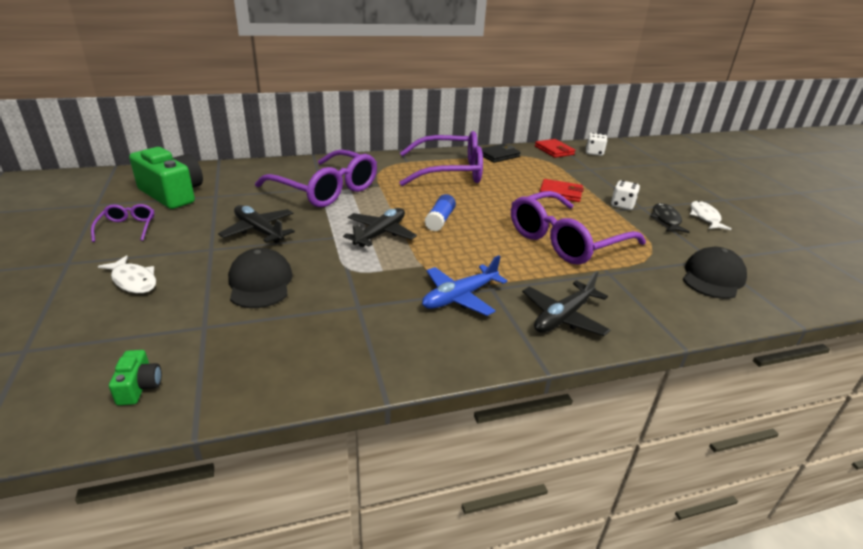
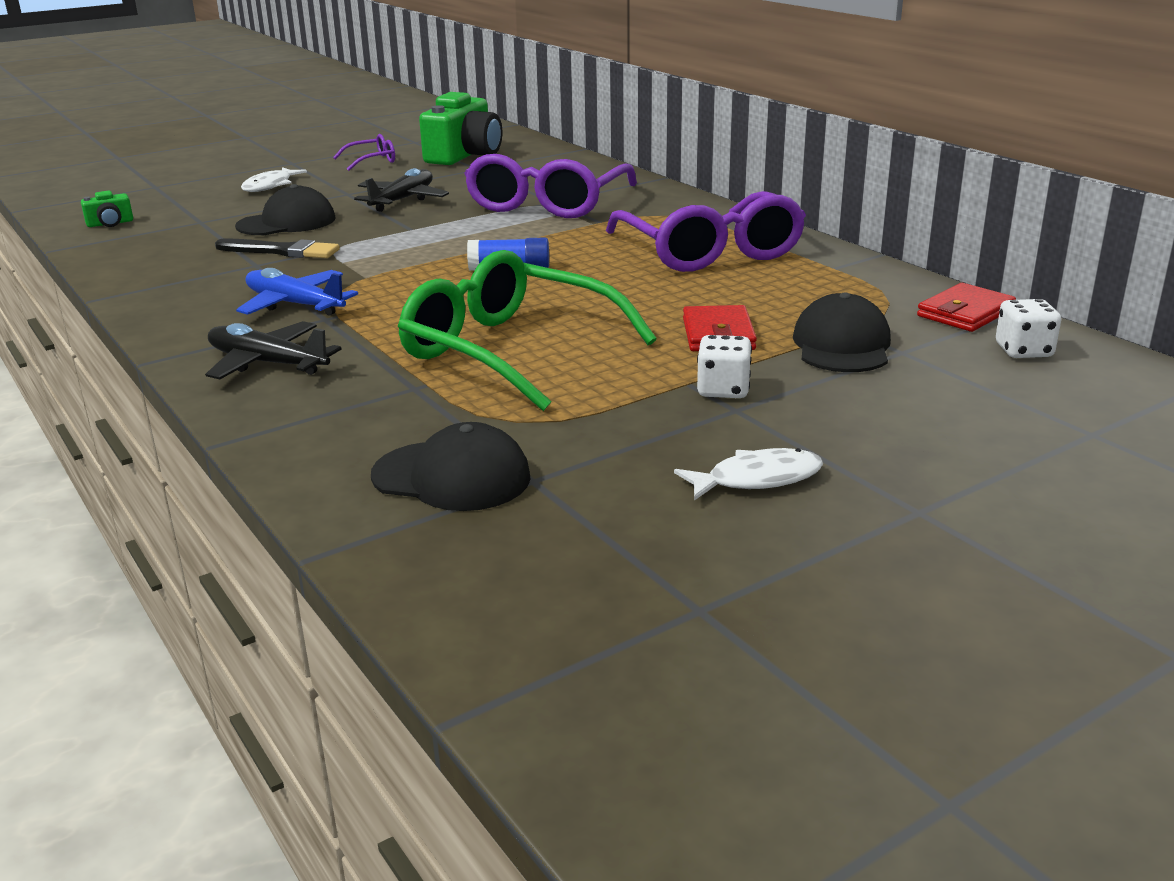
camera: 75 degrees right, 5 degrees down
(335, 292) = (281, 251): none -> black brush
(380, 234) = (438, 247): black plane -> none
(498, 155) = (848, 273): black wallet -> none
(566, 240) = (510, 351): purple glasses -> green glasses
(580, 176) = (842, 345): none -> black cap
(666, 220) = (693, 434): black fish -> none

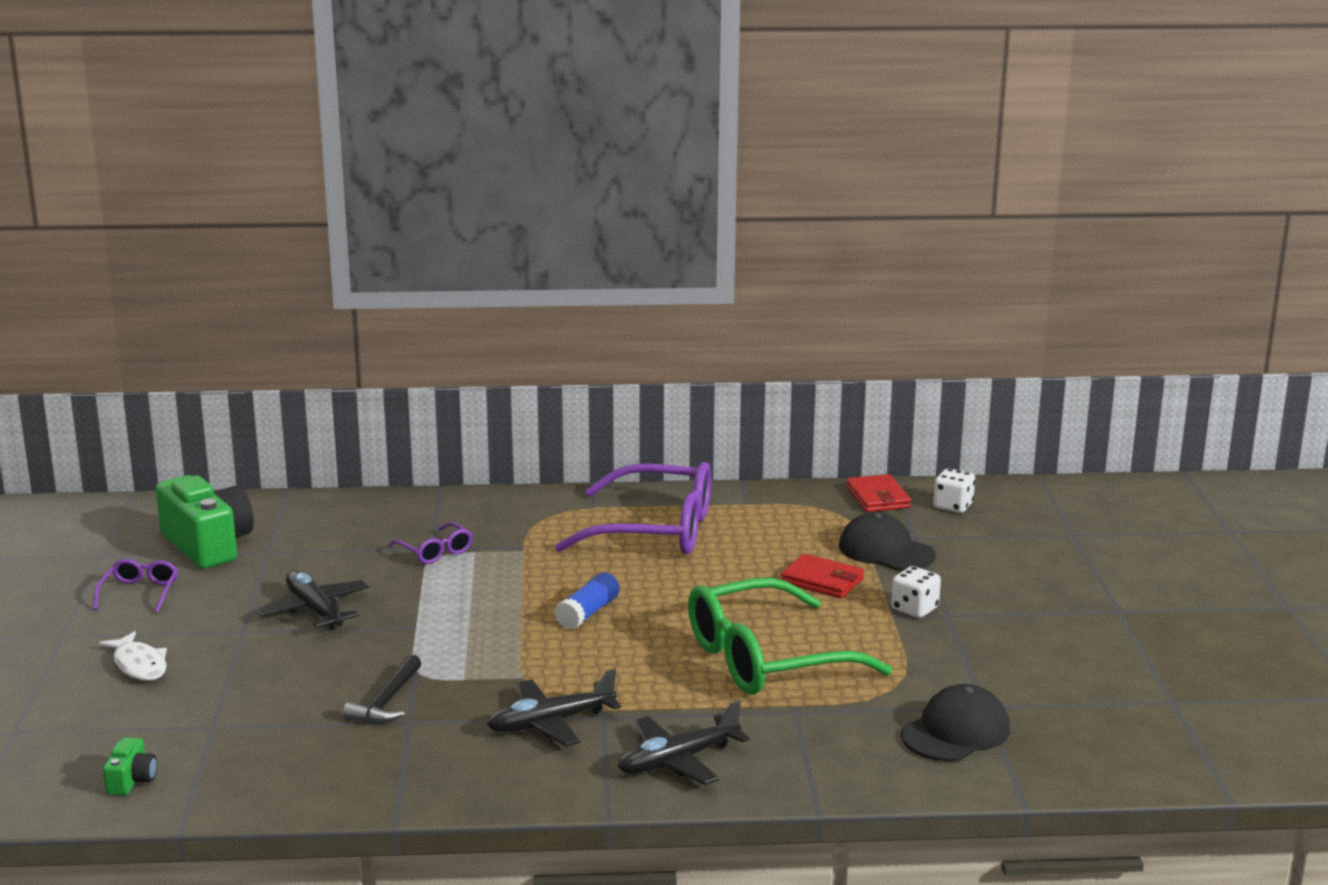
camera: 60 degrees left, 5 degrees down
(281, 251) = (387, 701): black brush -> black hammer
(287, 222) = (295, 681): black cap -> none
(294, 304) = (550, 723): blue plane -> black plane
(547, 203) = (435, 551): purple glasses -> purple glasses, size x0.44
(757, 479) = (1045, 639): white fish -> none

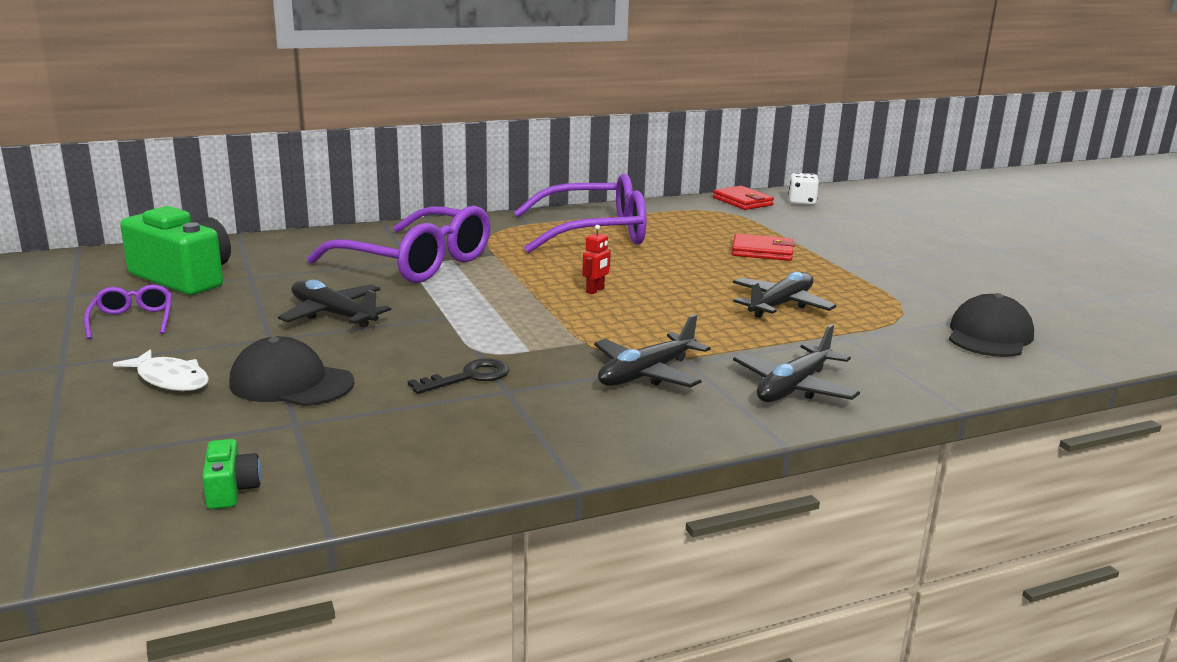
camera: 20 degrees left, 0 degrees up
(387, 701) = (469, 377): black hammer -> black key
(435, 551) = (416, 263): purple glasses -> purple glasses, size x2.27
(588, 613) = (595, 290): blue glue stick -> red robot
(766, 659) = (780, 305): green glasses -> black plane
(886, 550) = (787, 230): black cap -> black cap (291, 383)
(914, 609) = (853, 262): white dice -> none

